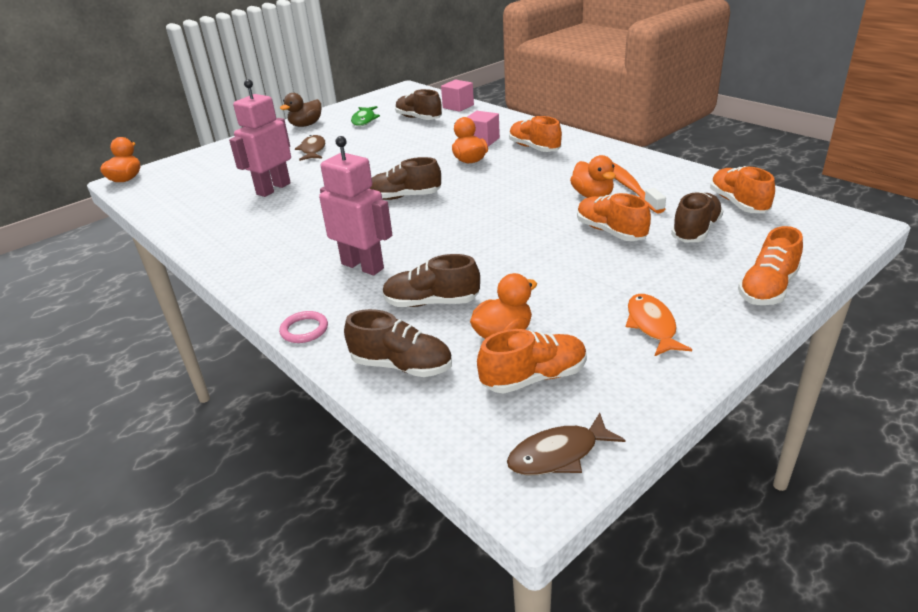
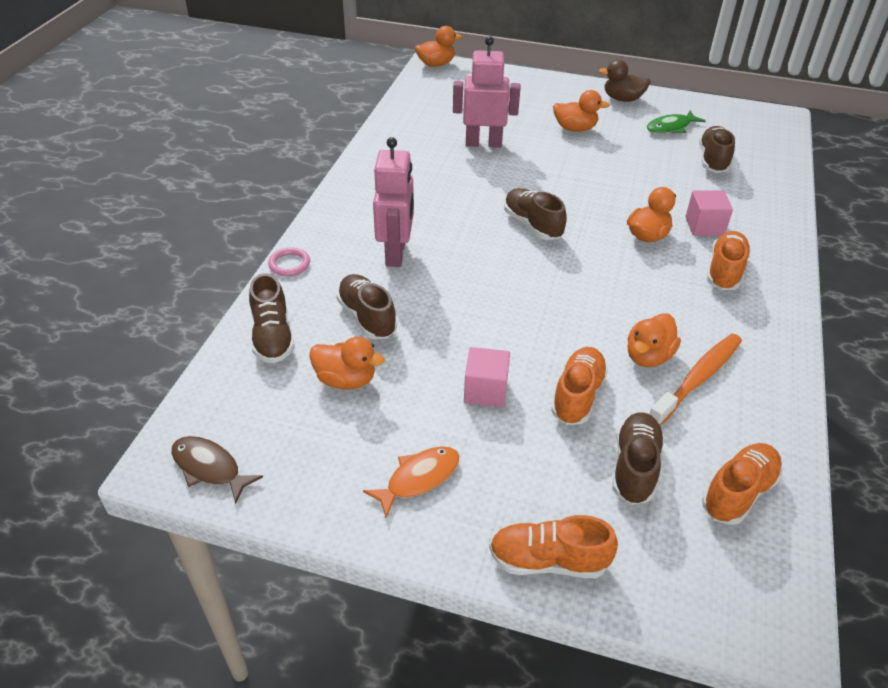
camera: 55 degrees right, 10 degrees up
(313, 150) = (575, 128): brown fish -> orange duck
(458, 106) = (775, 173): pink cube -> pink cube (485, 390)
(534, 378) = (296, 421): orange shoe -> none
(695, 231) = (634, 467): brown shoe -> brown shoe turned 75 degrees counterclockwise

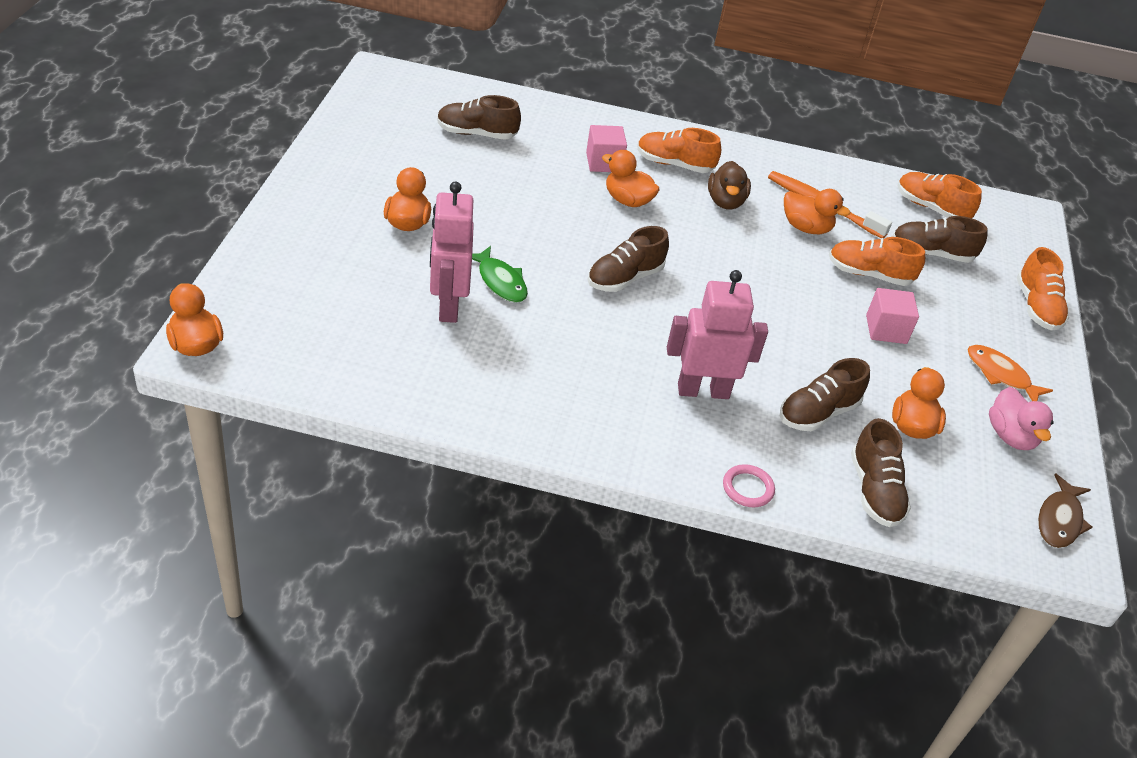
camera: 100 degrees left, 0 degrees up
(272, 337) = (874, 491): brown shoe -> brown shoe turned 105 degrees clockwise
(325, 459) = (1010, 436): none -> pink duck
(622, 99) = (330, 174): brown duck -> brown duck (725, 202)
(670, 127) = (404, 149): green fish -> green fish (500, 281)

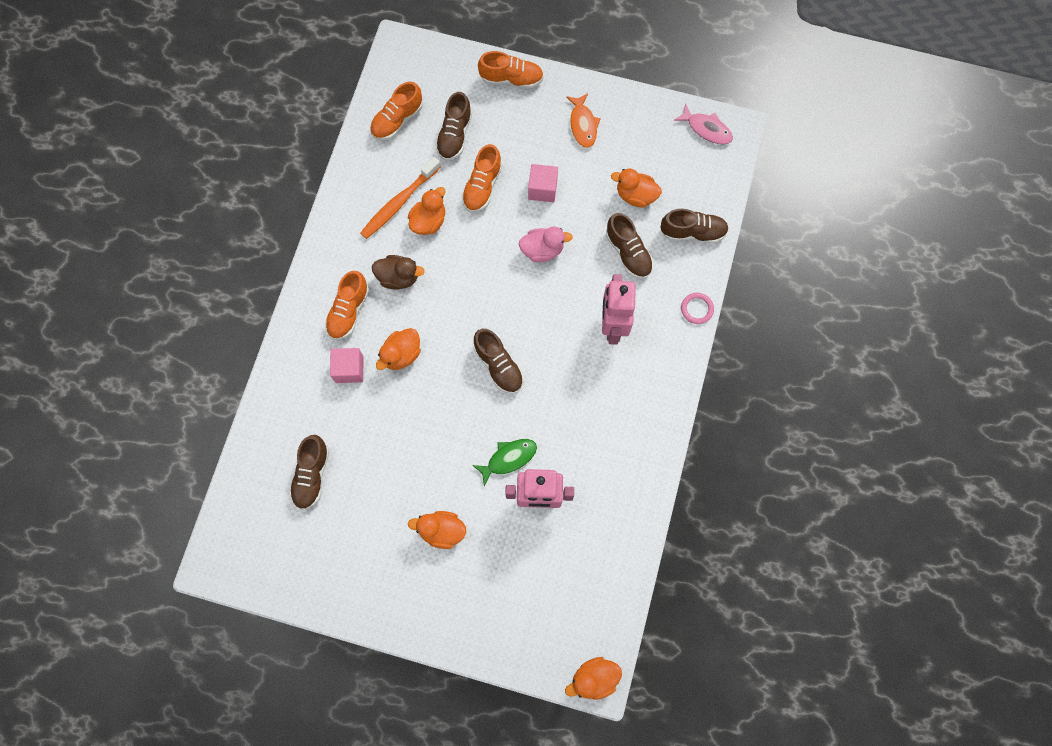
camera: 80 degrees left, 30 degrees up
(1000, 375) = (583, 125): orange fish -> orange fish turned 60 degrees counterclockwise
(1010, 436) = (639, 136): pink duck -> pink duck (542, 250)
(1059, 520) = (706, 129): brown fish -> pink fish

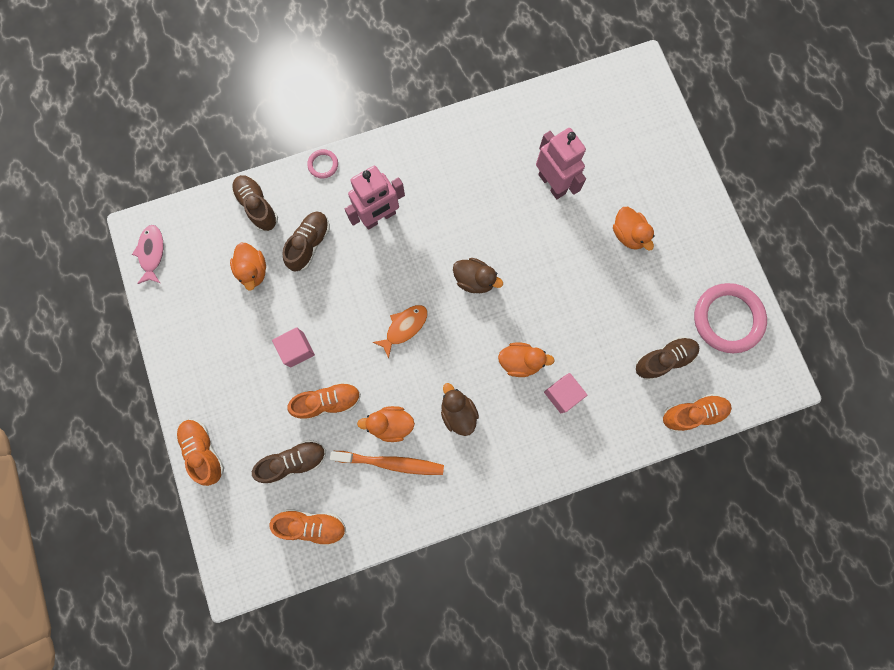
camera: 125 degrees left, 5 degrees up
(302, 560) = (727, 319): none -> pink ring
(348, 311) = (516, 432): orange shoe -> orange shoe (692, 413)
(498, 366) = (474, 280): brown shoe -> brown duck
(509, 458) = (540, 223): green fish -> none
(542, 250) = (353, 312): pink duck -> none
(583, 125) = (212, 357): orange fish -> orange fish (404, 327)
(594, 678) = (644, 70): orange duck -> none

